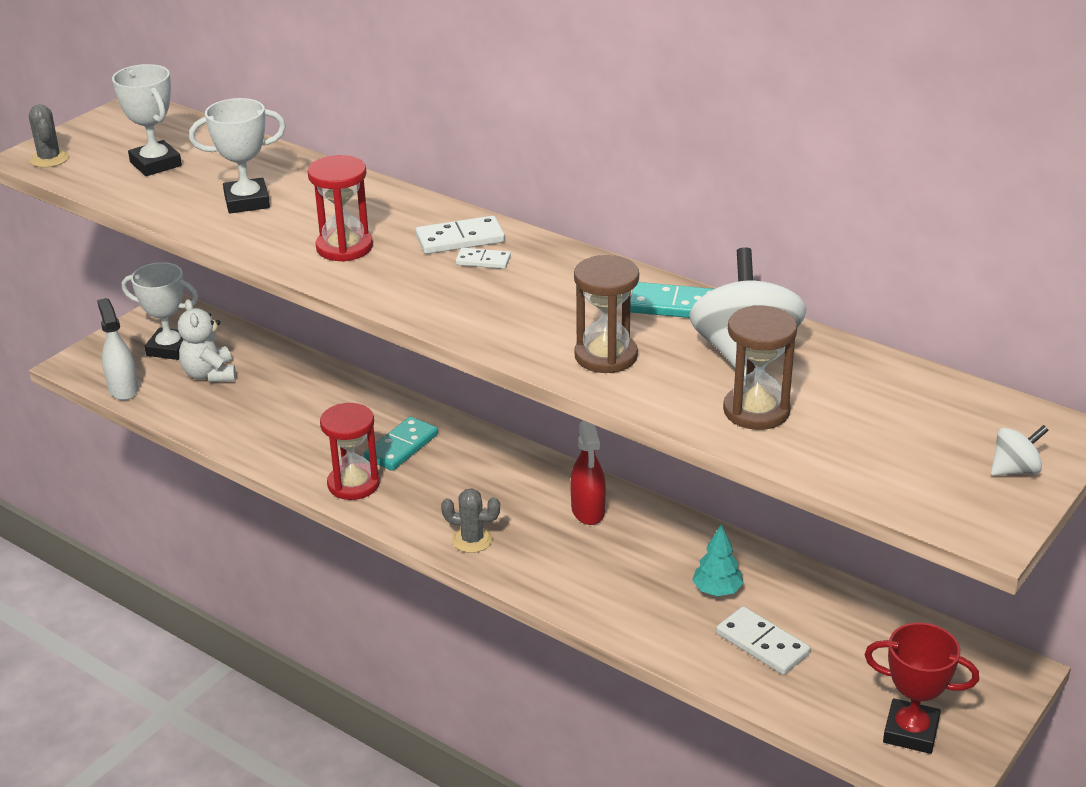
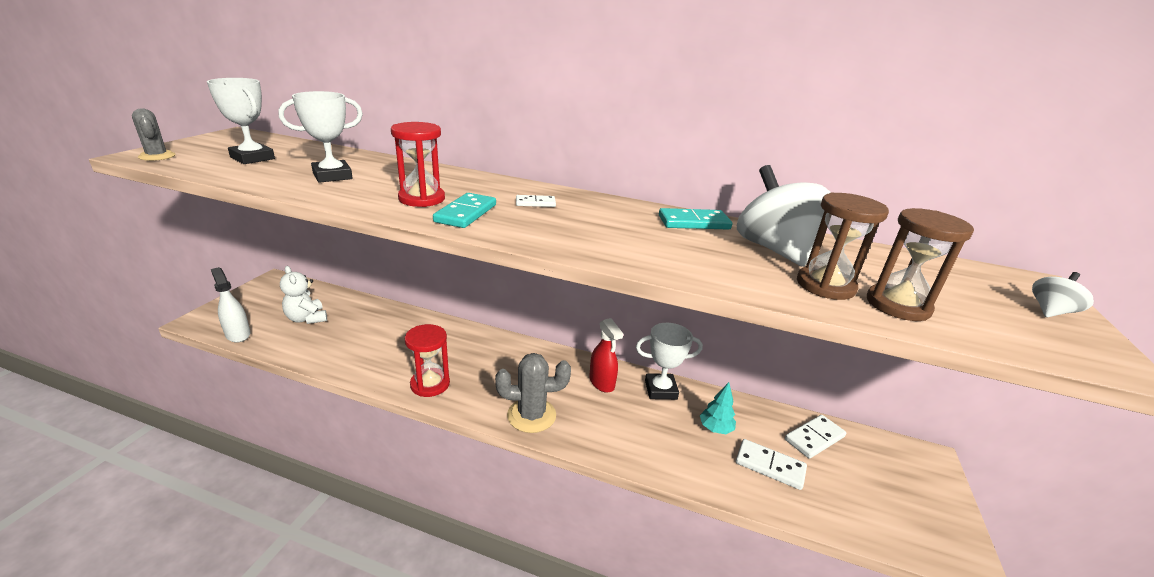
camera: 20 degrees left, 5 degrees down
(169, 348) = (275, 304): white trophy -> white trophy (660, 390)
(401, 447) = (458, 353): turquoise domino -> turquoise domino (466, 213)
(460, 239) = (510, 192): white domino -> white domino (814, 438)
(472, 540) = (531, 415): grey cactus -> grey cactus, size x1.62
(606, 356) = (675, 256): brown hourglass -> brown hourglass (897, 305)
(910, 731) = (912, 522): red trophy -> none

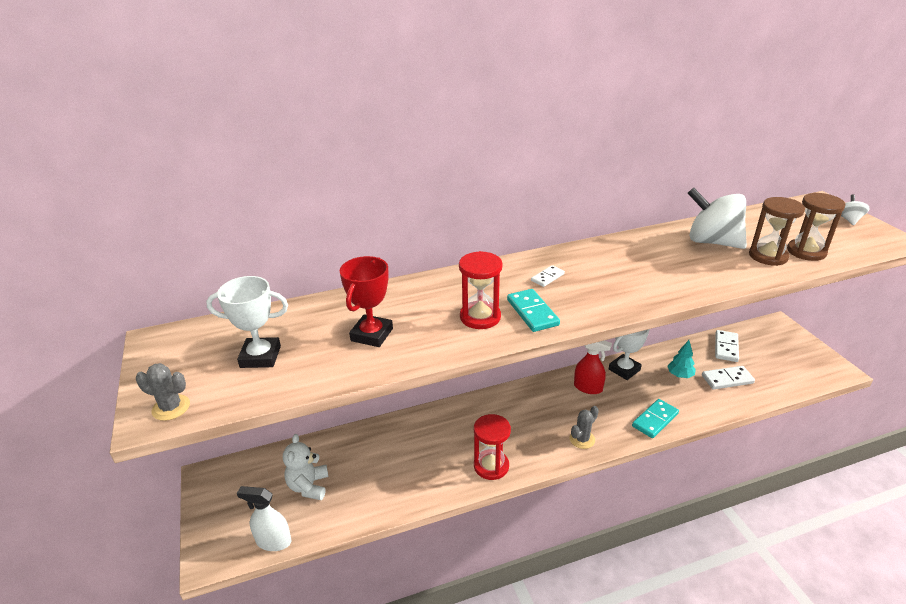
camera: 35 degrees left, 5 degrees up
(307, 318) = (308, 486): white teddy bear -> white teddy bear turned 75 degrees clockwise
(332, 176) = (372, 335): white trophy -> red trophy
(531, 415) = (582, 439): grey cactus -> grey cactus, size x0.62
(693, 222) = (648, 242): turquoise domino -> turquoise domino (655, 420)

